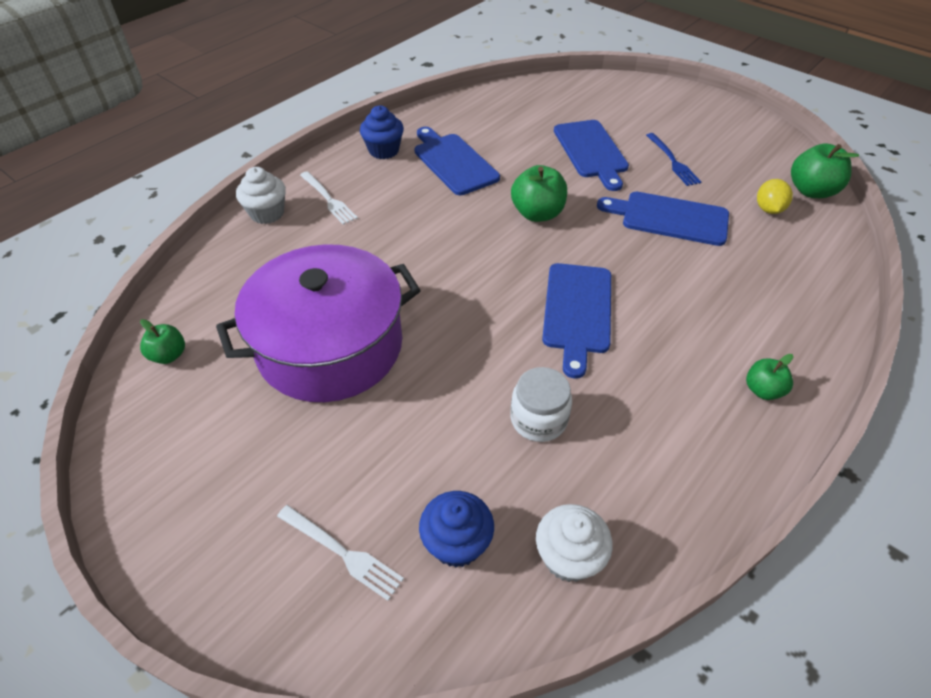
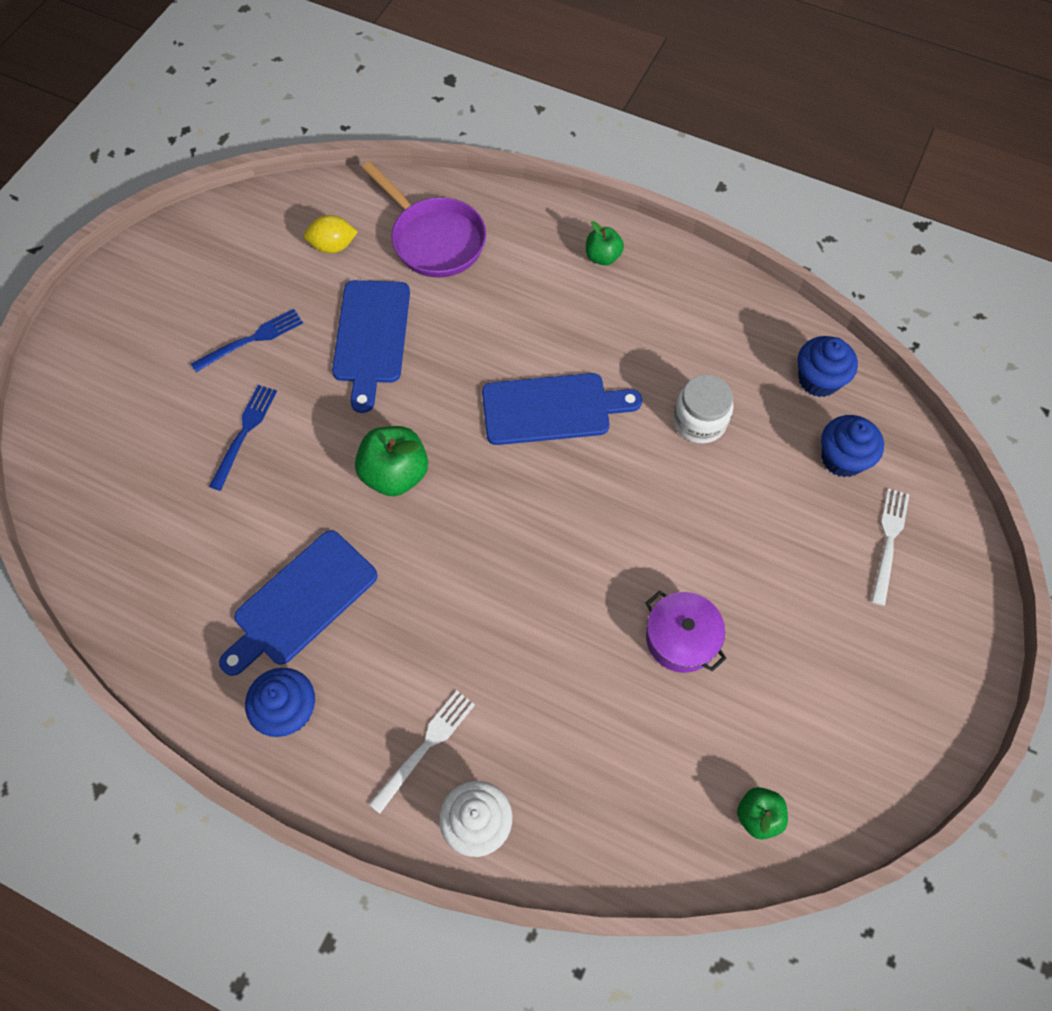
camera: 105 degrees left, 15 degrees up
(330, 346) = (681, 638): purple pot -> purple pot, size x0.43
(568, 557) = (818, 380): white cupcake -> blue cupcake
(591, 151) = (244, 433): blue cutting board -> blue fork
(780, 269) = (434, 239): none -> purple pan
(811, 191) = (289, 207): green apple -> none

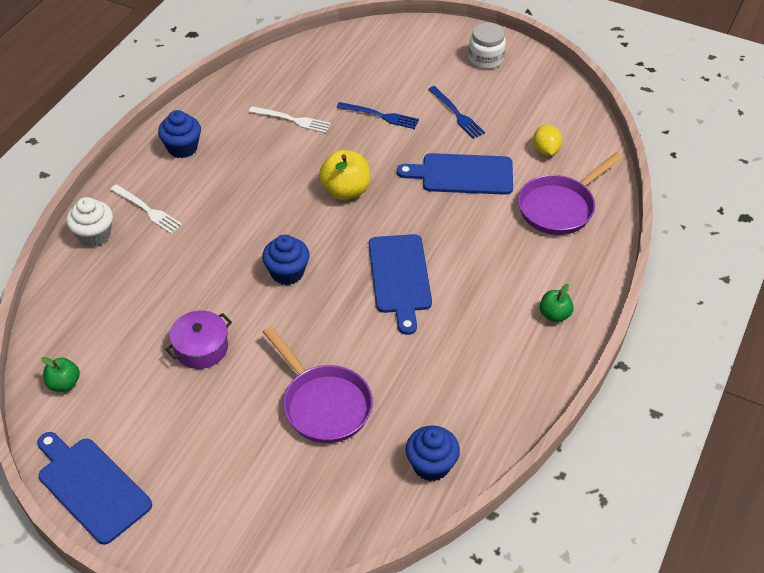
camera: 90 degrees right, 15 degrees down
(301, 601) = (254, 149): blue cutting board -> blue cutting board (91, 486)
(395, 474) = (345, 190): green apple -> yellow apple
(699, 421) = (388, 372): white jar -> white jar (485, 59)
(752, 489) = (323, 404): none -> purple pan
(842, 458) = (349, 474): blue cupcake -> blue cupcake (287, 273)
(889, 541) = (267, 499): white fork -> white fork (292, 120)

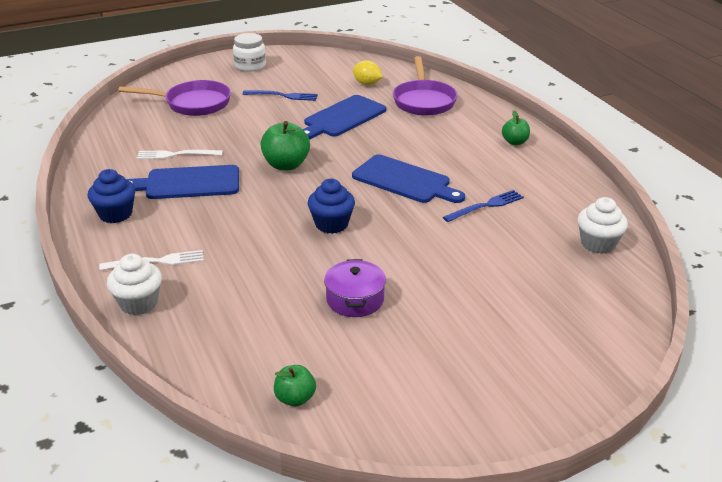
camera: 50 degrees left, 15 degrees down
(91, 486) = (441, 433): blue cutting board -> blue cutting board (188, 183)
(292, 120) = (176, 155): white fork -> white fork turned 150 degrees counterclockwise
(323, 404) = (488, 265): purple pan -> purple pan (193, 104)
(345, 190) = (286, 165): yellow apple -> green apple
(380, 116) = (235, 121): blue fork -> blue fork (486, 206)
(431, 465) = (598, 244): blue cupcake -> white cupcake

